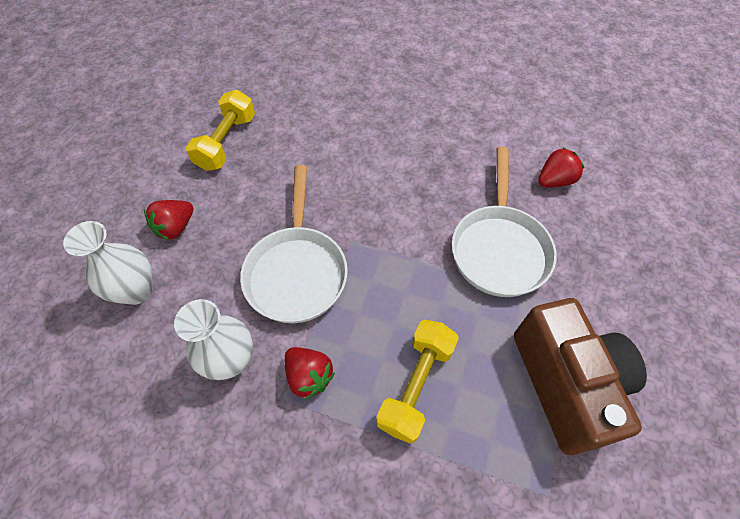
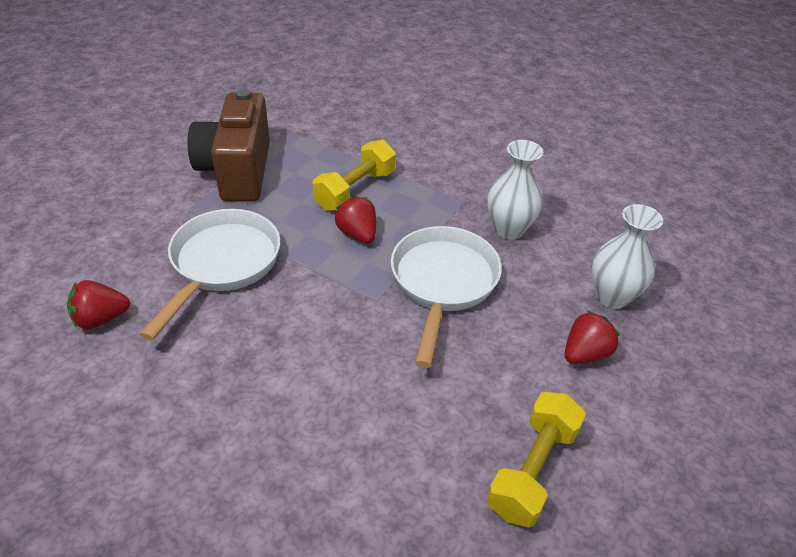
camera: 170 degrees left, 15 degrees down
(309, 376) = (442, 209): red strawberry -> red strawberry (357, 234)

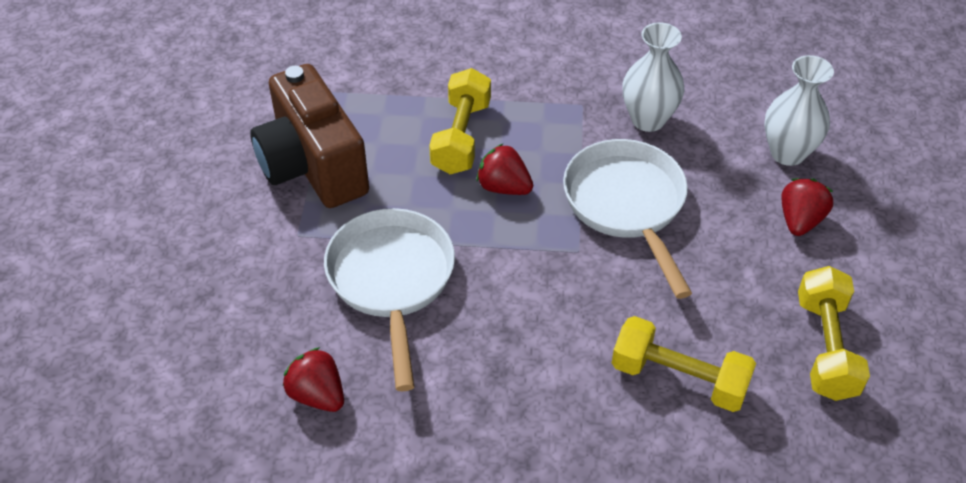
camera: 25 degrees left, 5 degrees up
(101, 319) = (317, 395): red strawberry -> red strawberry turned 90 degrees clockwise
(379, 434) = (679, 378): none -> yellow dumbbell

